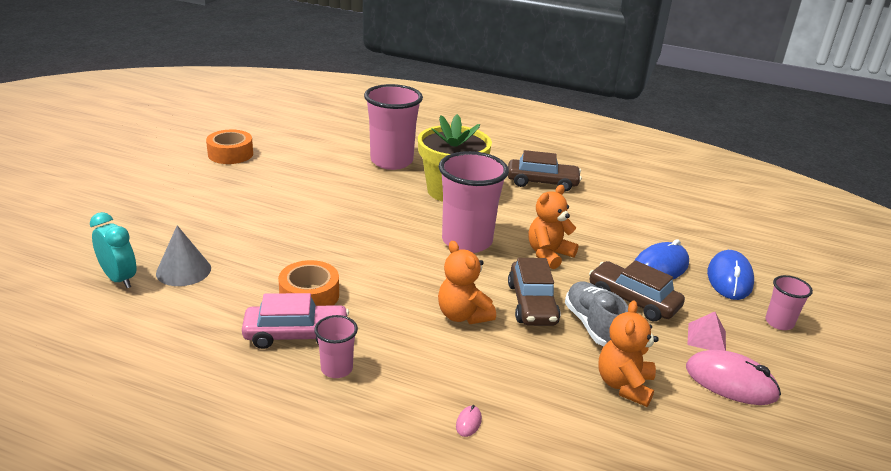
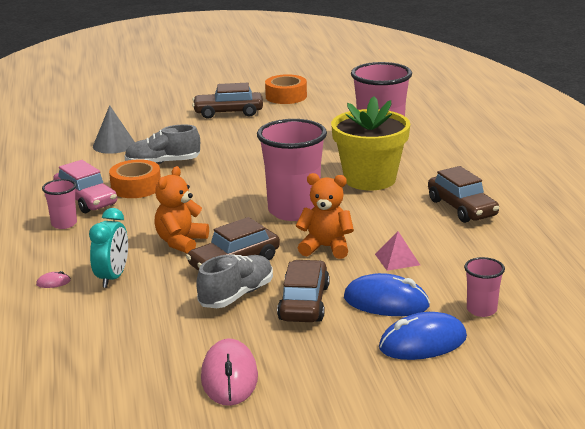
camera: 60 degrees right, 5 degrees down
(119, 279) = (82, 134): turquoise clock -> turquoise clock (113, 277)
(216, 189) = (228, 112): none -> brown car
(276, 261) = (163, 163): none -> grey shoe
(624, 385) = (165, 329): orange teddy bear -> none
(706, 338) = (289, 352): pink pyramid -> pink pyramid (397, 259)
(779, 323) = (373, 386): pink cup -> pink cup (481, 310)

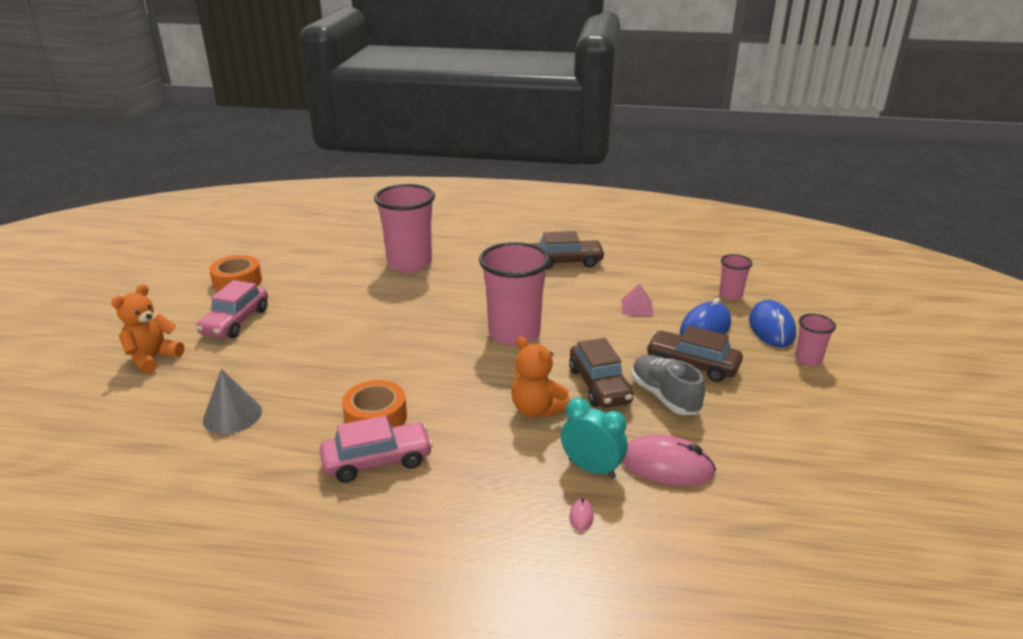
camera: 70 degrees left, 5 degrees up
(64, 224) = (431, 488): pink cup -> pink cup (808, 359)
(163, 163) = (328, 388): grey shoe -> none
(228, 112) = (235, 322): brown car -> pink car
(229, 377) = (807, 427): pink mouse -> pink mouse (666, 466)
(326, 247) = (598, 333): orange teddy bear -> orange teddy bear (152, 358)
(370, 179) = (480, 285): yellow flower pot -> none

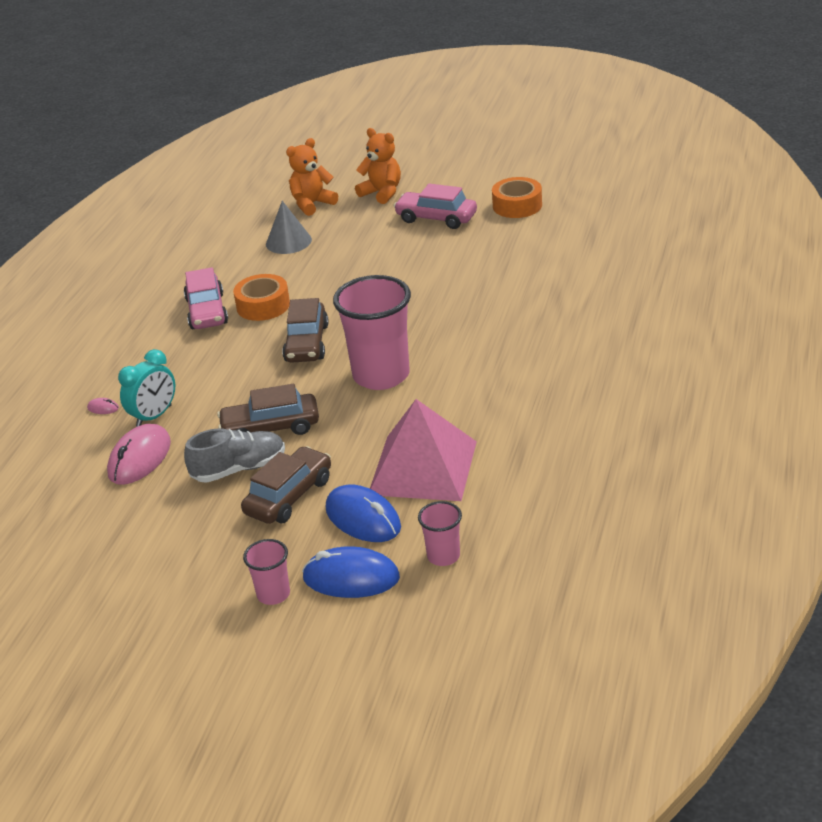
camera: 100 degrees right, 5 degrees up
(409, 263) = (554, 300): pink cup -> none
(537, 409) = (245, 389): orange teddy bear -> orange teddy bear (312, 204)
(566, 262) = (552, 416): brown car -> brown car (306, 343)
(637, 307) = (423, 467): pink pyramid -> pink pyramid, size x2.39

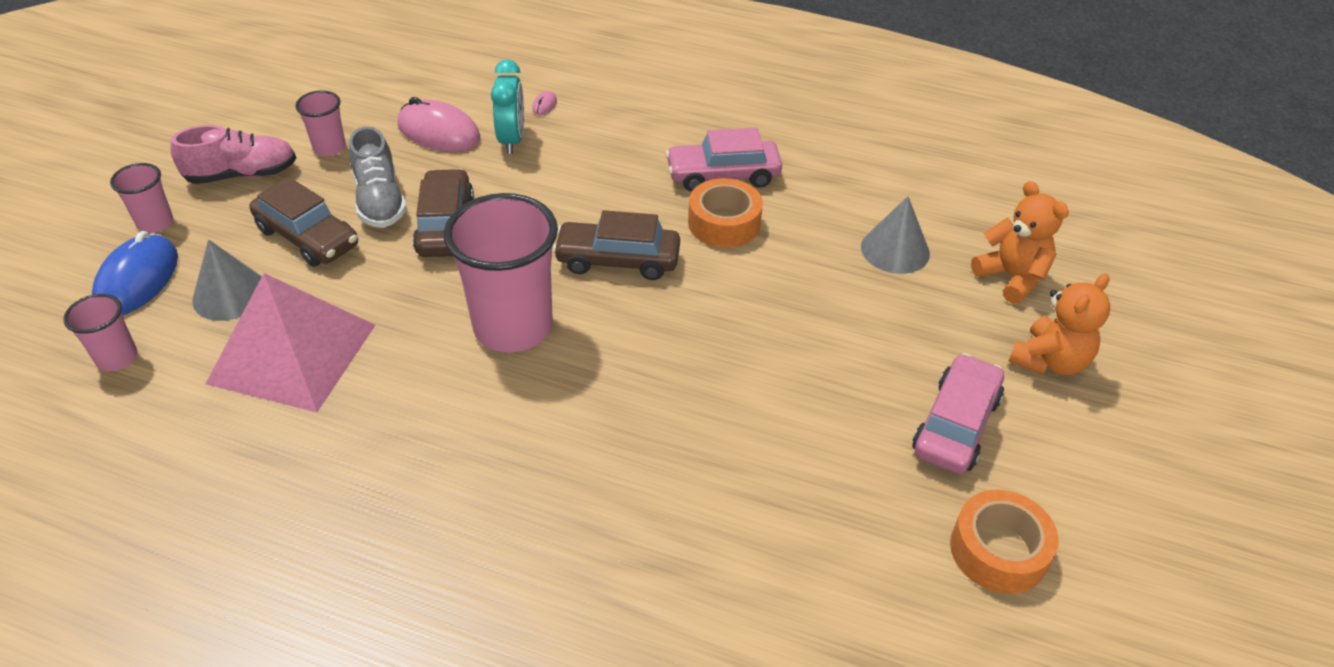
camera: 90 degrees right, 10 degrees up
(154, 416) = (512, 140): turquoise clock -> turquoise clock turned 135 degrees counterclockwise
(159, 518) = (329, 147): none -> pink cup
(200, 561) = (242, 175): none -> pink shoe
(363, 518) = (230, 294): blue mouse -> grey cone

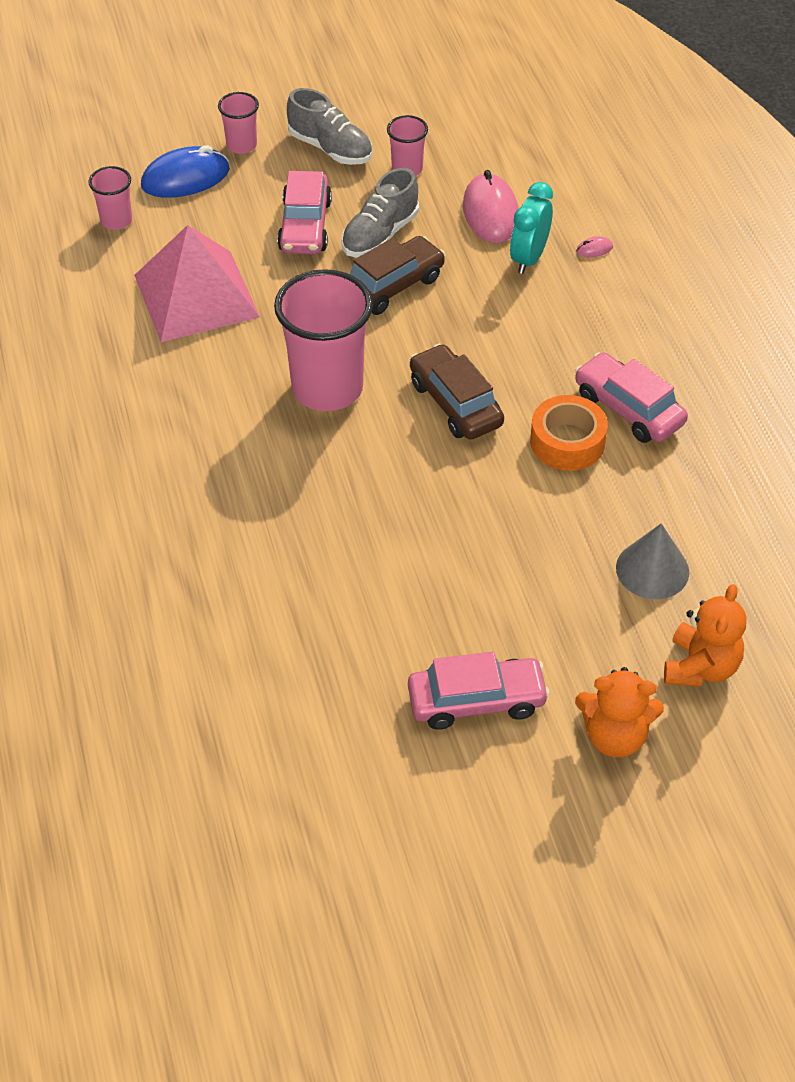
camera: 55 degrees right, 5 degrees up
(230, 294) = (216, 229): grey cone -> none
(242, 175) = (330, 148): pink shoe -> grey shoe
(307, 237) = (305, 226): brown car -> pink car
(512, 140) = (529, 258): turquoise clock -> turquoise clock turned 150 degrees clockwise
(998, 550) = (369, 780): orange tape -> none

